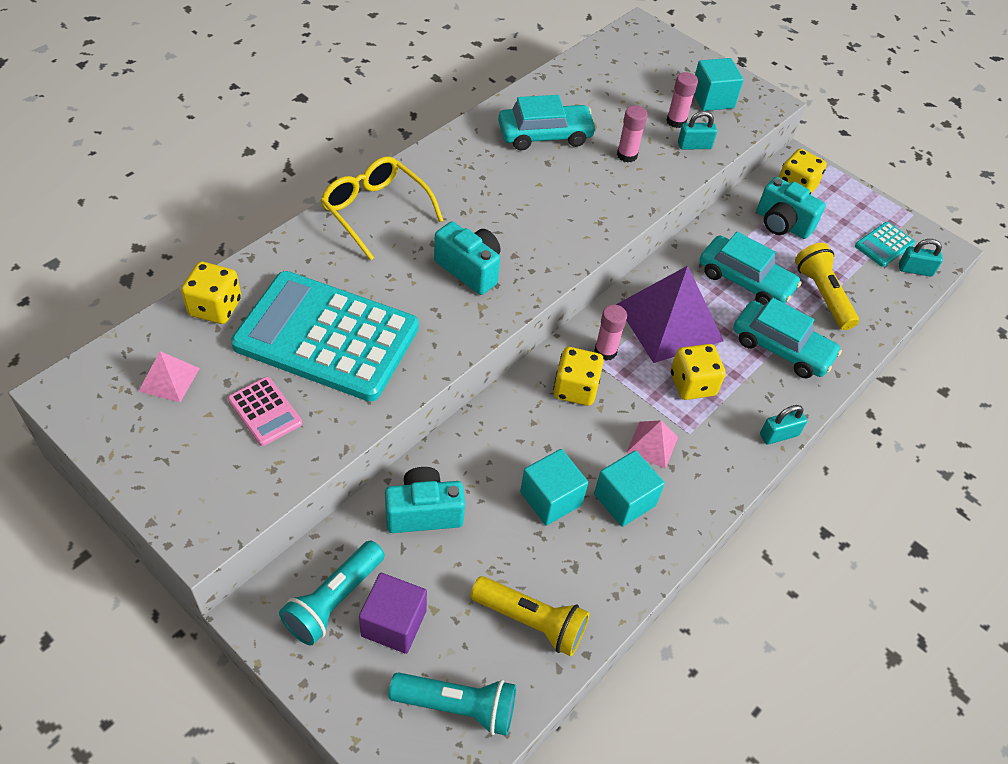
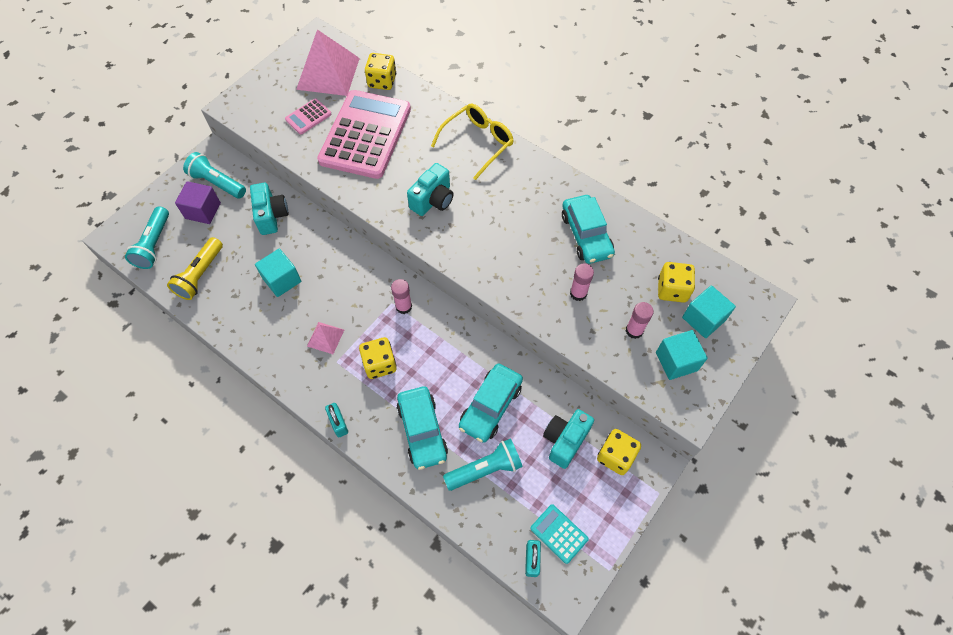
camera: 90 degrees right, 10 degrees up
(169, 379) = (328, 73): pink pyramid -> pink pyramid, size x2.10
(327, 337) = (365, 135): turquoise calculator -> pink calculator
(575, 389) = (368, 289): yellow dice -> yellow dice (672, 290)
(624, 500) = (281, 321): turquoise cube -> turquoise cube (703, 319)
(669, 322) = (437, 348): purple pyramid -> none
(694, 146) = (605, 345): turquoise padlock -> none
(781, 348) = (422, 431): turquoise car -> turquoise car turned 45 degrees counterclockwise
(822, 295) = (485, 469): yellow flashlight -> turquoise flashlight

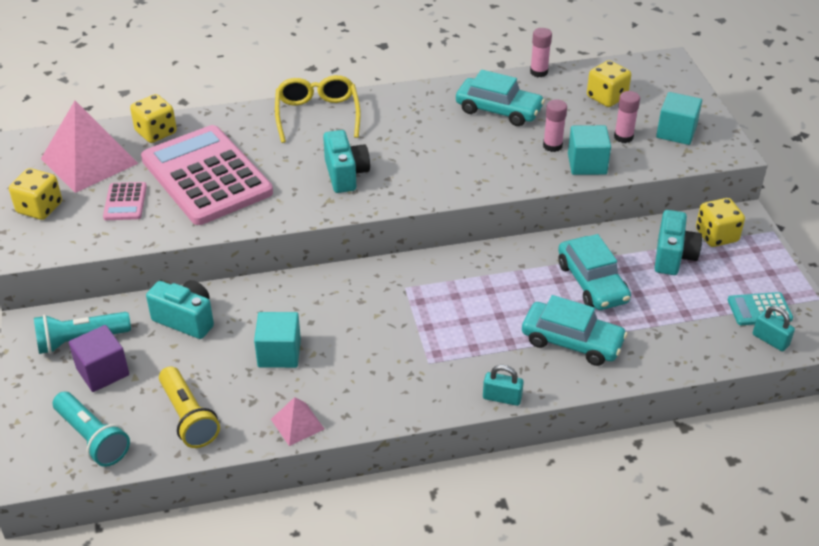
camera: 50 degrees left, 20 degrees down
(325, 337) = (390, 356): pink pyramid -> pink pyramid (297, 424)
(380, 364) = (466, 332): yellow dice -> yellow dice (40, 208)
(404, 306) = (419, 281): pink glue stick -> pink glue stick (539, 72)
(485, 469) = (653, 321): turquoise flashlight -> none
(565, 441) = (673, 256): turquoise camera -> turquoise camera turned 150 degrees counterclockwise
(703, 319) = (652, 98): turquoise cube -> turquoise cube (587, 164)

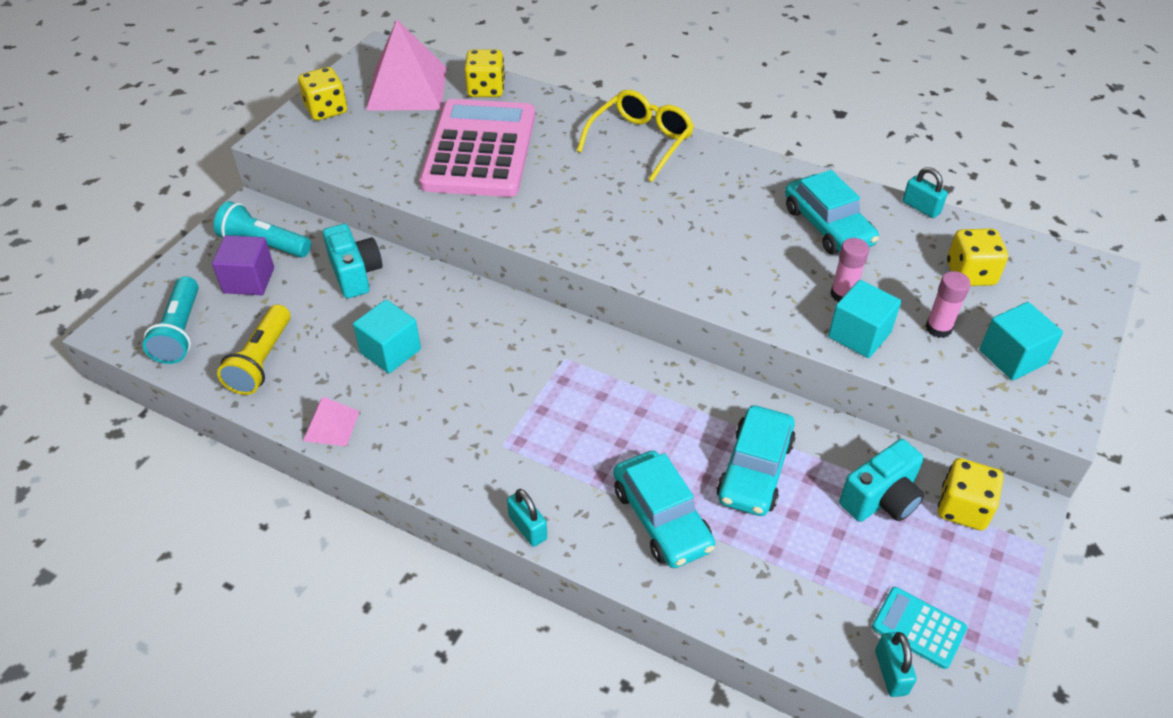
camera: 40 degrees right, 5 degrees up
(125, 202) = (392, 138): pink calculator -> none
(345, 174) = (599, 212): turquoise camera -> none
(539, 72) = (921, 207): pink glue stick -> turquoise padlock

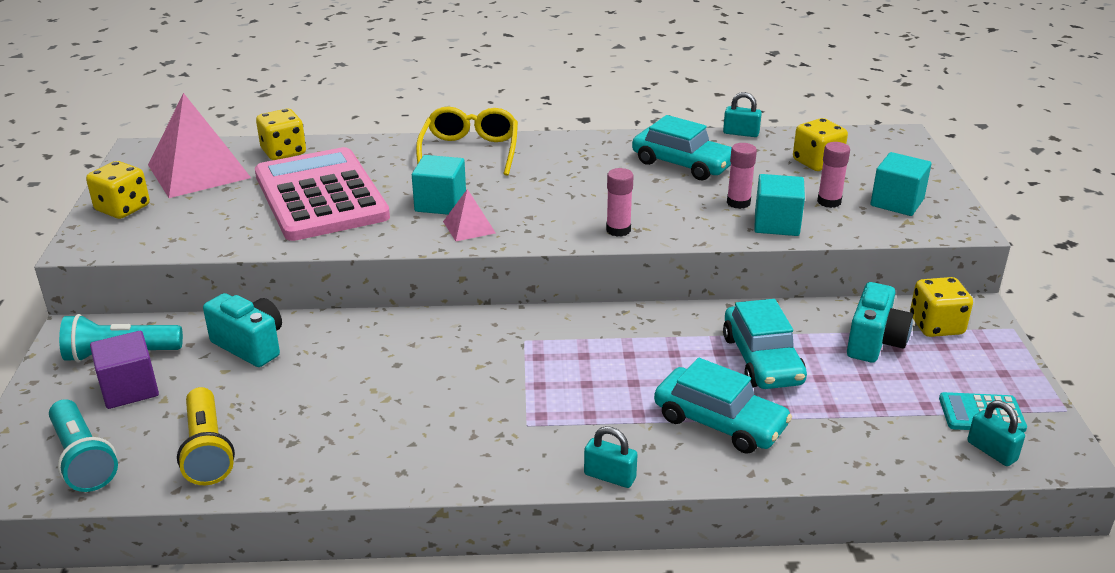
camera: 30 degrees left, 15 degrees down
(331, 425) = (337, 474): pink pyramid -> pink pyramid (469, 227)
(390, 351) = (346, 393): turquoise cube -> turquoise cube (440, 203)
(700, 283) = (618, 230): none -> pink glue stick

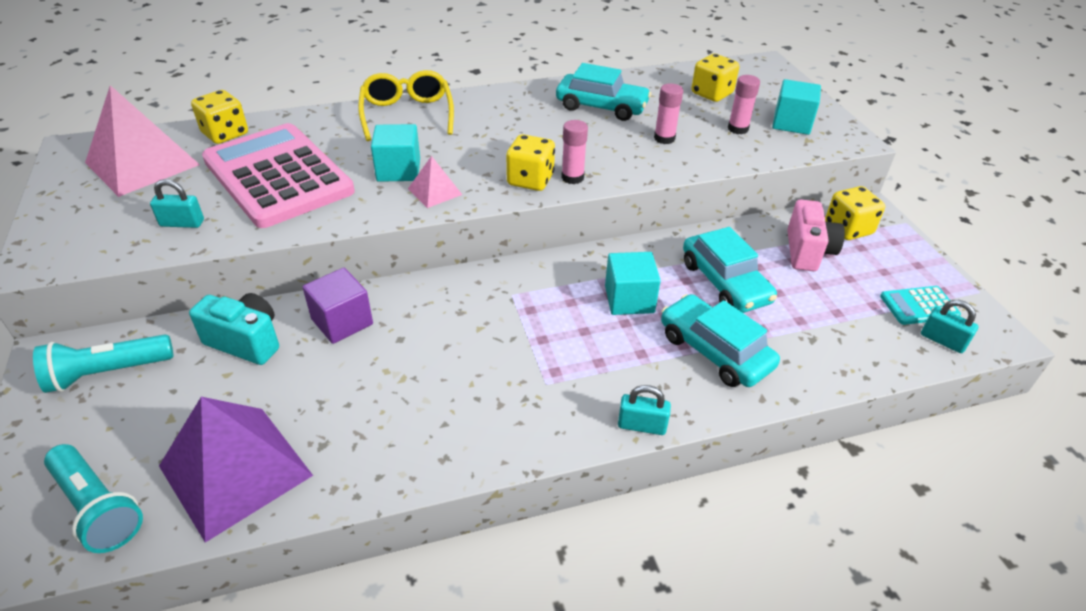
camera: 15 degrees left, 10 degrees up
(123, 208) = (70, 214): yellow dice -> yellow dice (530, 180)
(129, 389) = (129, 412): purple cube -> purple cube (342, 322)
(208, 450) = (235, 470): yellow flashlight -> purple pyramid
(719, 422) = (715, 351): turquoise car -> turquoise car turned 150 degrees counterclockwise
(741, 133) = (638, 73): turquoise padlock -> turquoise padlock (182, 223)
(776, 224) = (705, 155): turquoise cube -> turquoise cube (629, 299)
(874, 342) = (807, 251): turquoise camera -> pink camera

